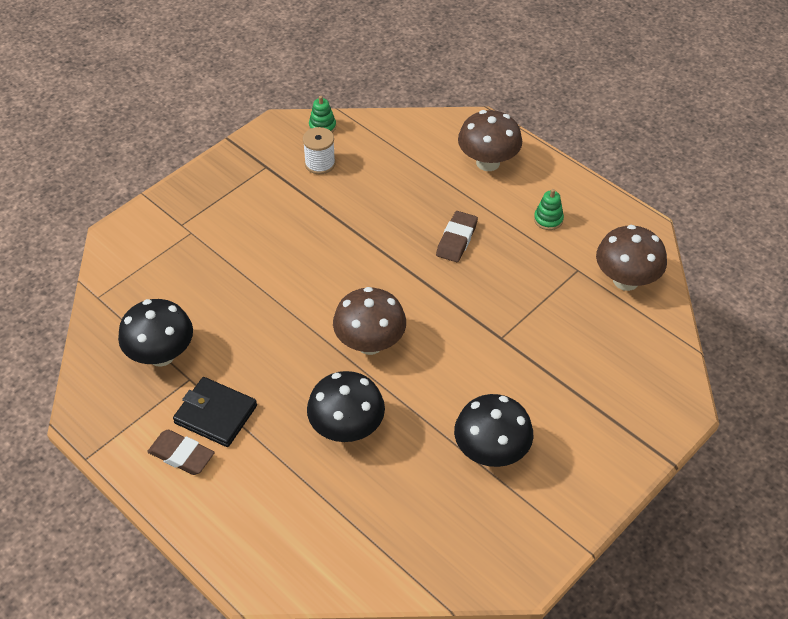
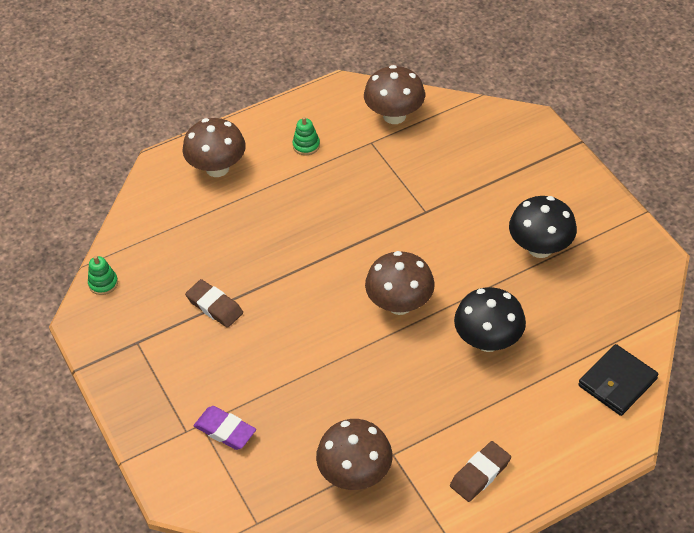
camera: 70 degrees left, 0 degrees up
(161, 355) = (355, 474): black mushroom -> brown mushroom
(188, 250) = (225, 430): none -> purple eraser
(215, 414) = (442, 439): black wallet -> black wallet (617, 382)
(320, 163) = (155, 296): white spool -> none
(456, 240) = (303, 214): brown eraser -> brown eraser (214, 306)

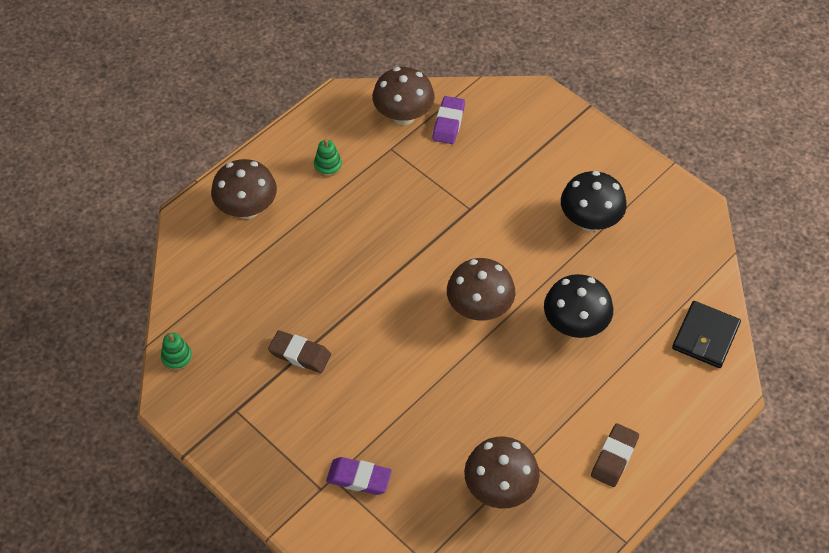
camera: 20 degrees left, 5 degrees up
(435, 130) = (448, 123): none -> purple eraser

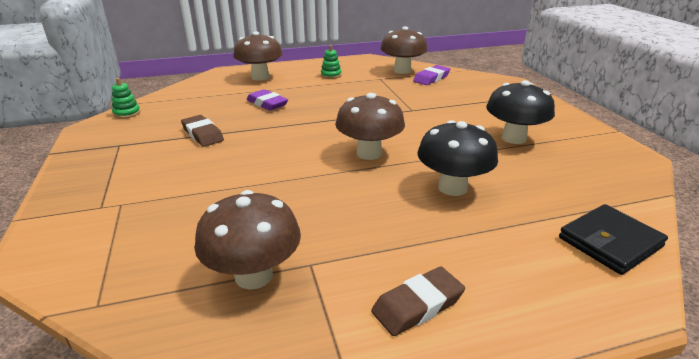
camera: 30 degrees right, 25 degrees down
(359, 478) = (139, 212): purple eraser -> purple eraser (267, 103)

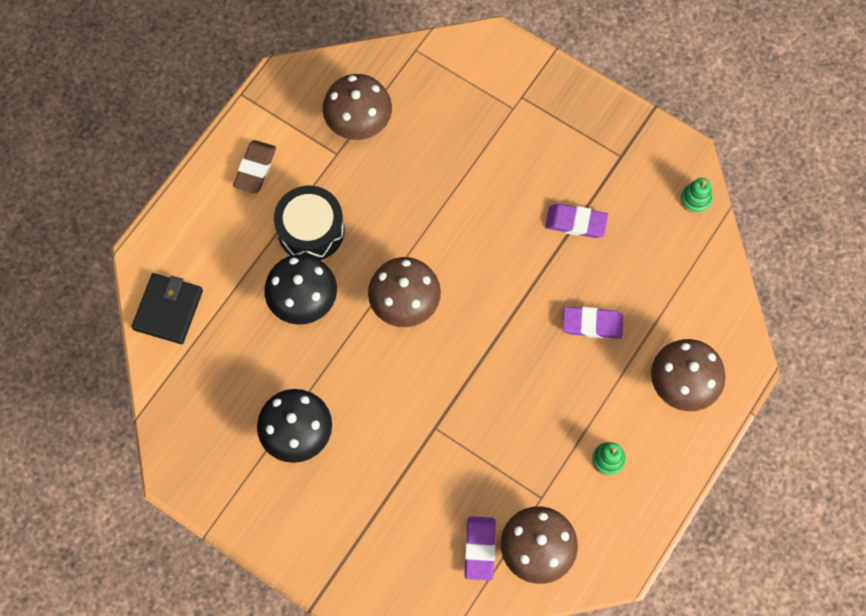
camera: 140 degrees right, 40 degrees up
(202, 134) = (576, 223): brown eraser -> purple eraser
(402, 223) = (311, 230): none -> black drum

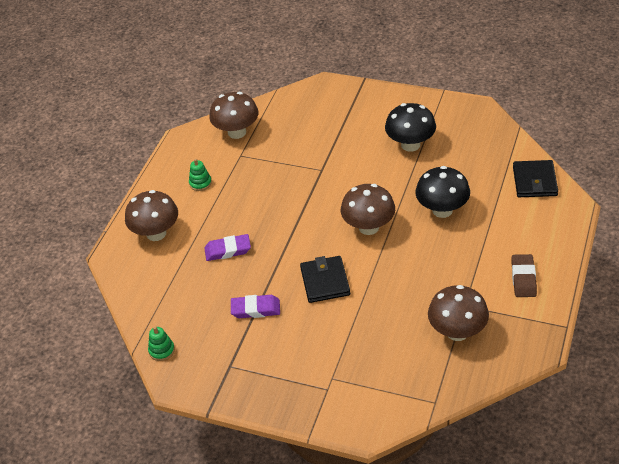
camera: 170 degrees right, 25 degrees down
(311, 230) = (459, 251): black drum -> none
(480, 549) = (272, 124): purple eraser -> none
(484, 237) = (325, 281): none -> black wallet

